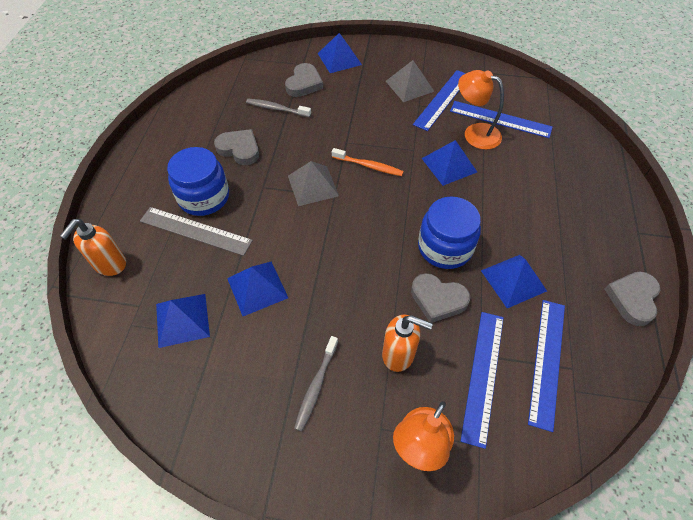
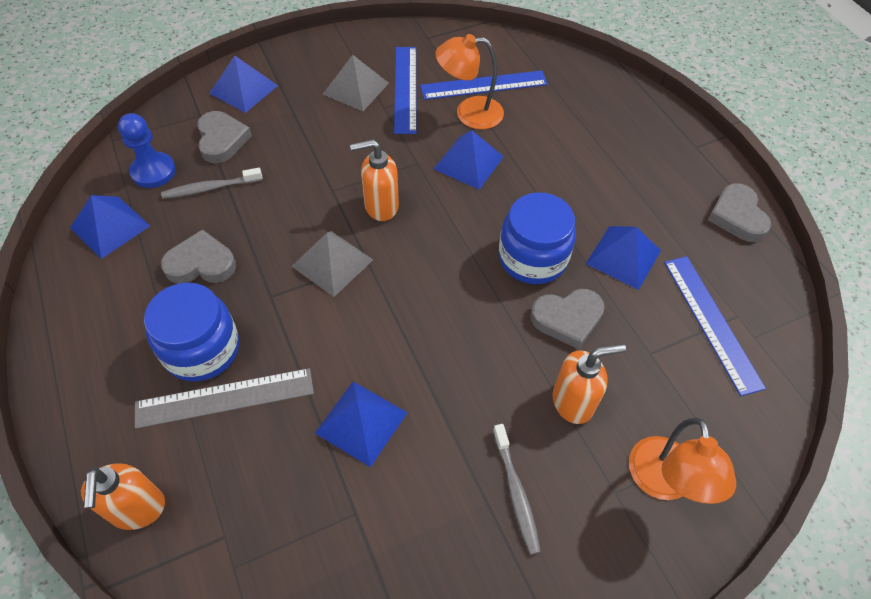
camera: 35 degrees left, 0 degrees up
(182, 319) = (298, 517): blue pyramid -> blue pyramid (110, 226)
(253, 85) = (153, 171): none -> blue pawn
(368, 166) = (381, 206): orange toothbrush -> orange soap dispenser
(483, 375) = (667, 372): blue ruler -> none

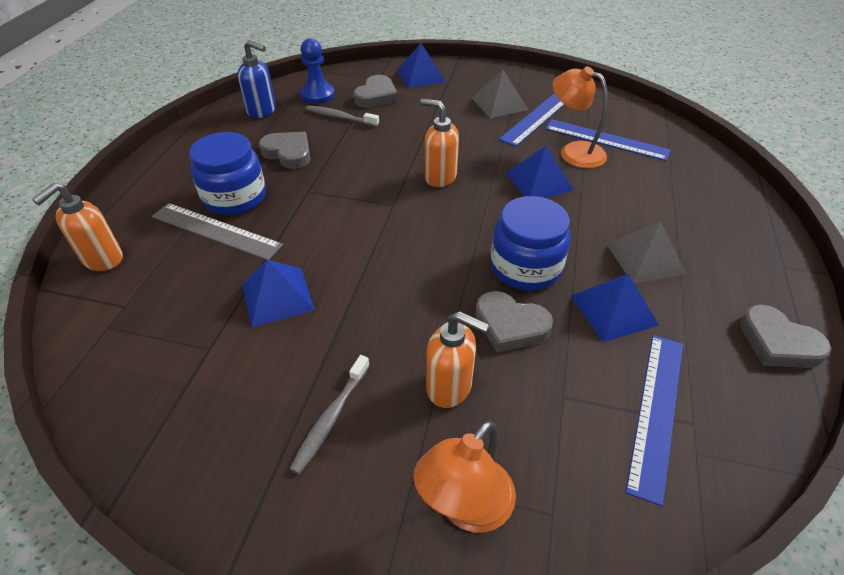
camera: 40 degrees right, 10 degrees down
(110, 226) = (262, 111): blue pyramid -> blue soap dispenser
(332, 262) = (368, 193): grey pyramid -> grey pyramid (645, 258)
(737, 216) = (778, 343): grey heart -> grey heart turned 75 degrees counterclockwise

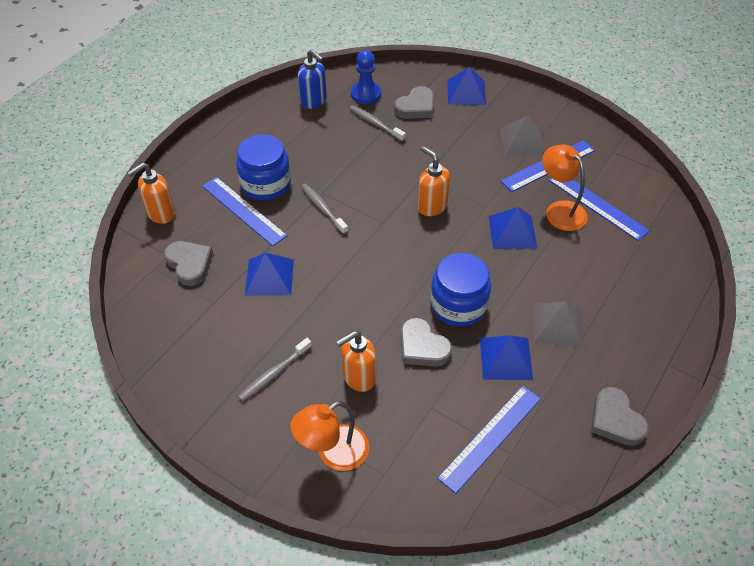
camera: 20 degrees right, 5 degrees up
(216, 231) = (243, 210): grey ruler -> blue ruler
(288, 153) = (320, 151): grey heart -> grey heart (189, 264)
(316, 206) = (323, 208): none -> grey toothbrush
(450, 387) = (358, 377): orange soap dispenser -> orange soap dispenser turned 105 degrees clockwise

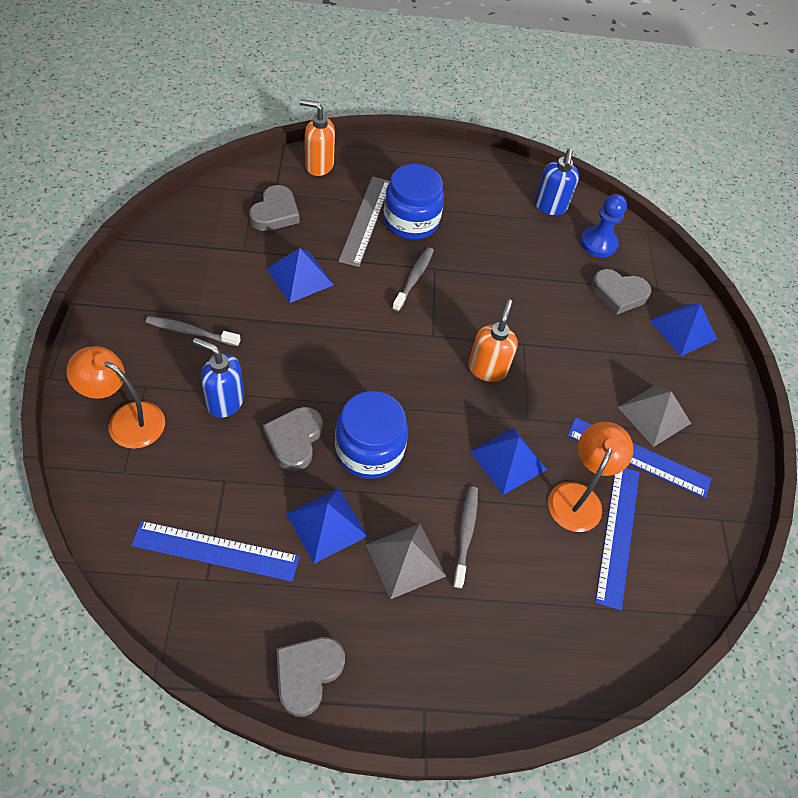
camera: 50 degrees right, 5 degrees up
(243, 210) = (365, 220): blue ruler -> grey ruler
(358, 377) = (225, 401): orange soap dispenser -> blue soap dispenser
(375, 124) = (563, 270): grey toothbrush -> grey toothbrush (465, 534)

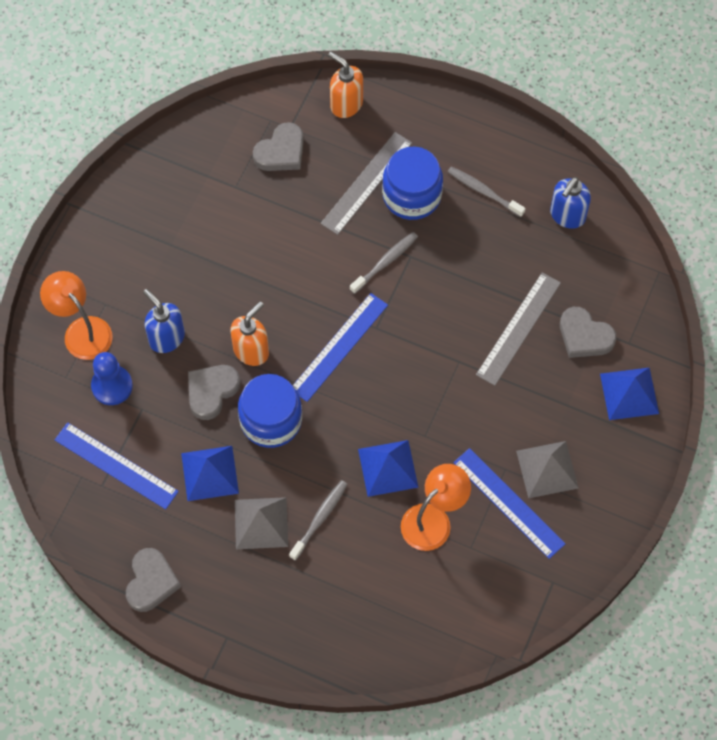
camera: 30 degrees right, 10 degrees up
(191, 332) = (160, 262): grey toothbrush -> grey toothbrush (483, 191)
(300, 277) = (277, 230): blue pyramid -> none
(307, 674) = (151, 582): grey heart -> grey heart turned 135 degrees clockwise
(487, 368) = (411, 376): orange soap dispenser -> orange soap dispenser (251, 351)
(560, 302) = (518, 328): none -> grey ruler
(598, 243) = (595, 273): blue pawn -> blue pawn (112, 386)
(618, 534) = (451, 562): blue ruler -> blue ruler (339, 347)

